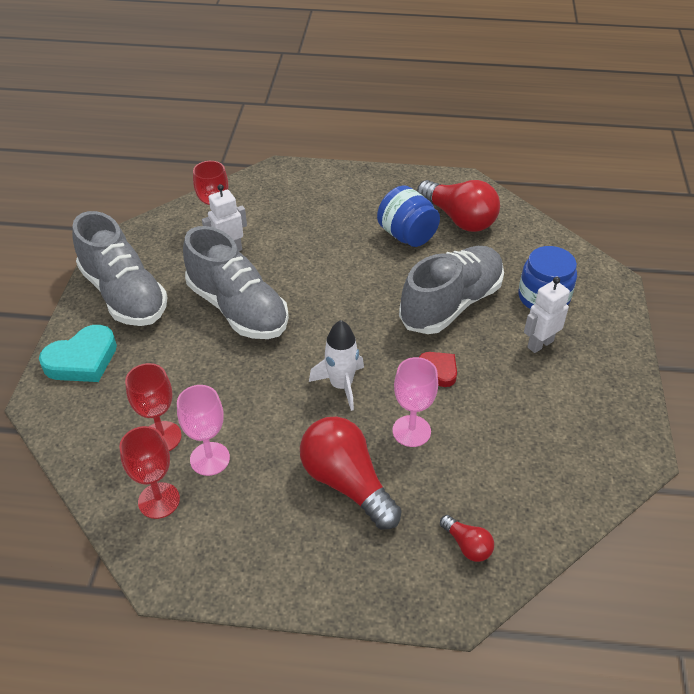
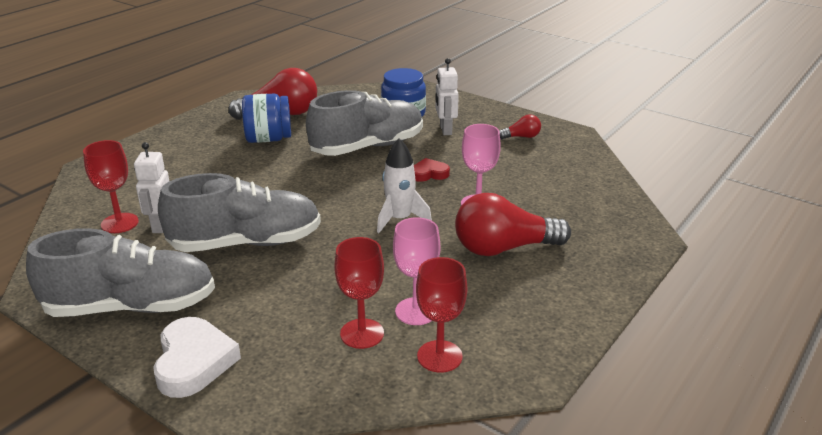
camera: 60 degrees left, 15 degrees down
(82, 360) = (193, 362): turquoise heart -> white heart
(451, 304) = (367, 147): grey shoe -> grey shoe turned 75 degrees clockwise
(467, 545) = (600, 217): red light bulb -> red light bulb (521, 137)

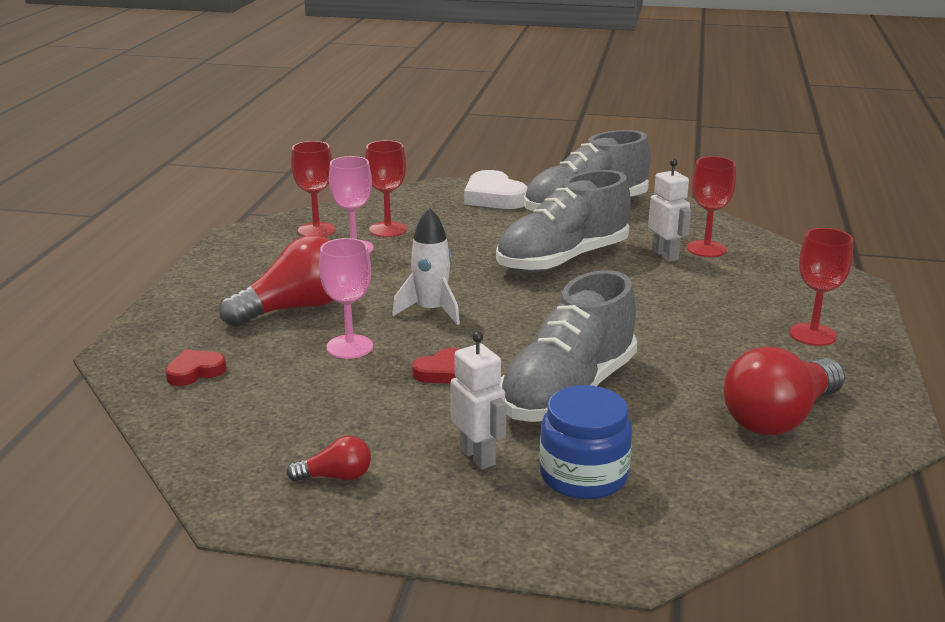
camera: 155 degrees right, 5 degrees down
(184, 144) = (813, 334): none -> red goblet
(268, 139) = (722, 369): blue jar -> none
(521, 137) = (336, 476): red light bulb -> red light bulb turned 150 degrees counterclockwise
(592, 210) = (195, 372): none -> red heart

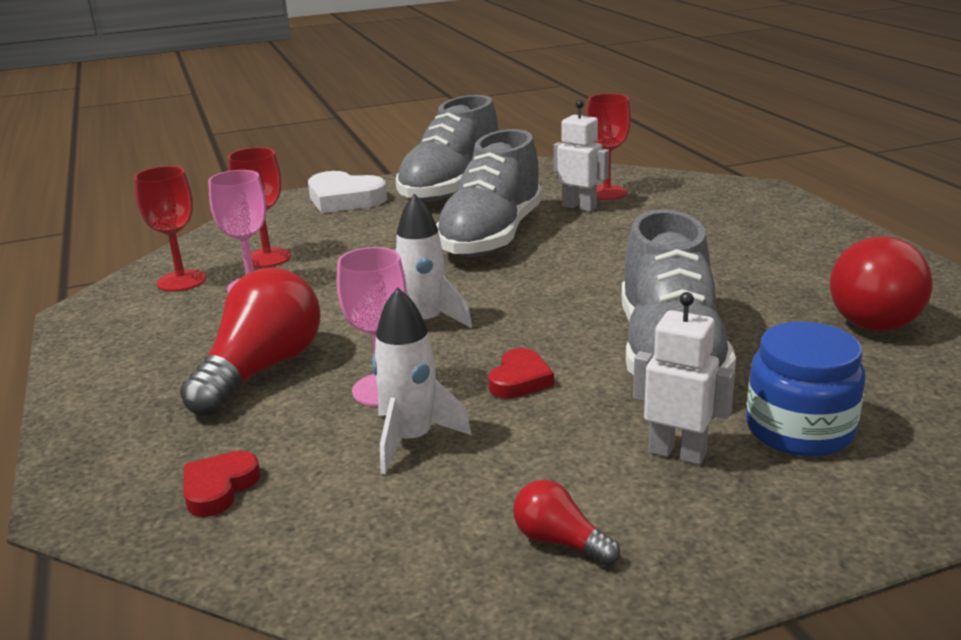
camera: 30 degrees left, 0 degrees up
(328, 384) = (411, 440): none -> white rocket
(336, 476) = (560, 541): red light bulb -> red light bulb turned 105 degrees counterclockwise
(813, 334) = (792, 236): red goblet -> none

